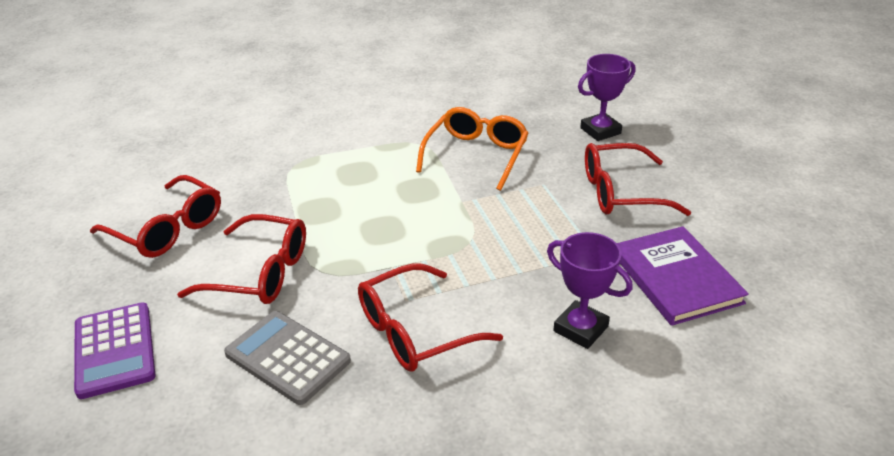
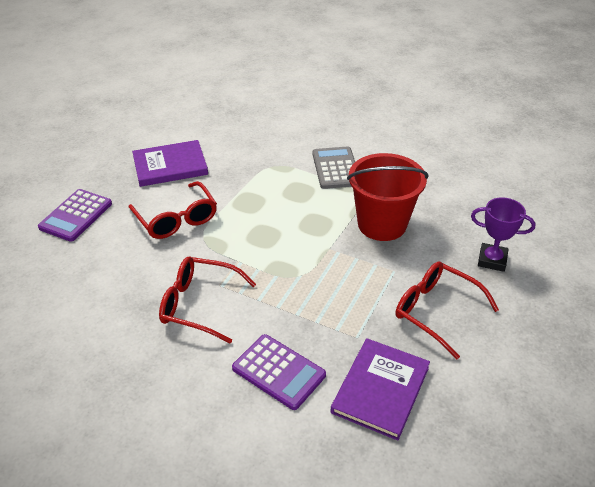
camera: 45 degrees right, 5 degrees up
(167, 229) = (170, 166): red glasses -> purple book
(287, 357) = (130, 273): grey calculator -> grey calculator (336, 168)
(476, 155) = (382, 224): orange glasses -> red bucket
(580, 329) = (278, 372): purple trophy -> purple calculator

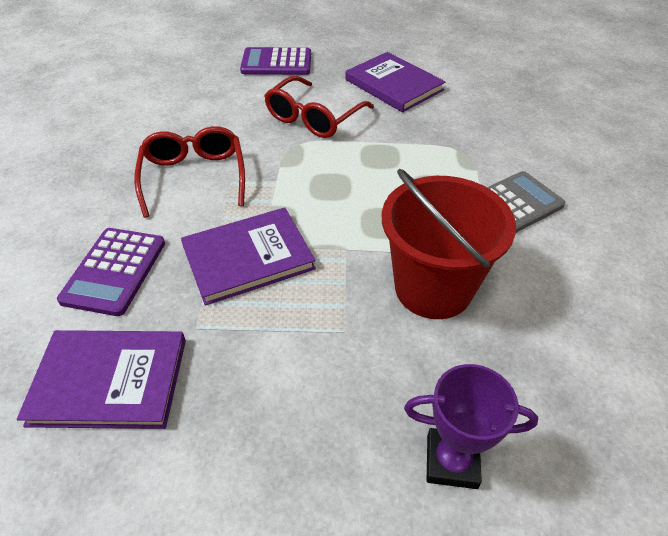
camera: 65 degrees right, 5 degrees up
(308, 296) = (248, 257): none -> purple book
(436, 311) = (286, 407): red glasses -> none
(492, 260) = (451, 461): purple trophy -> purple trophy turned 75 degrees counterclockwise

